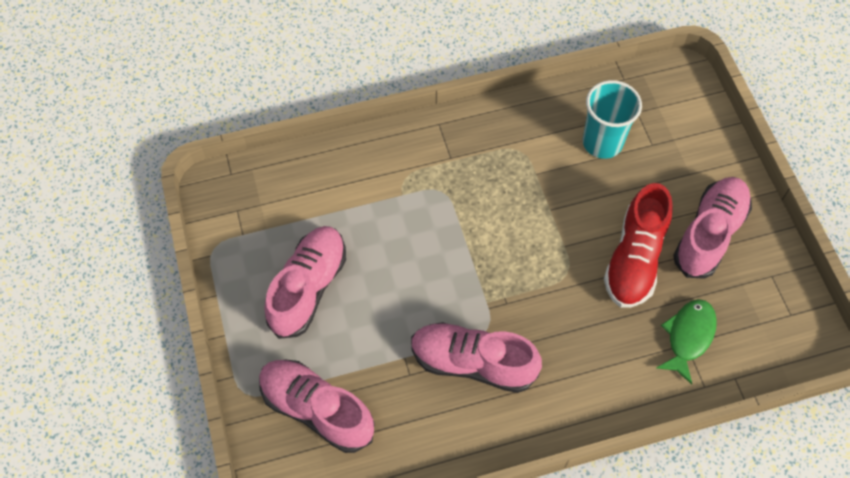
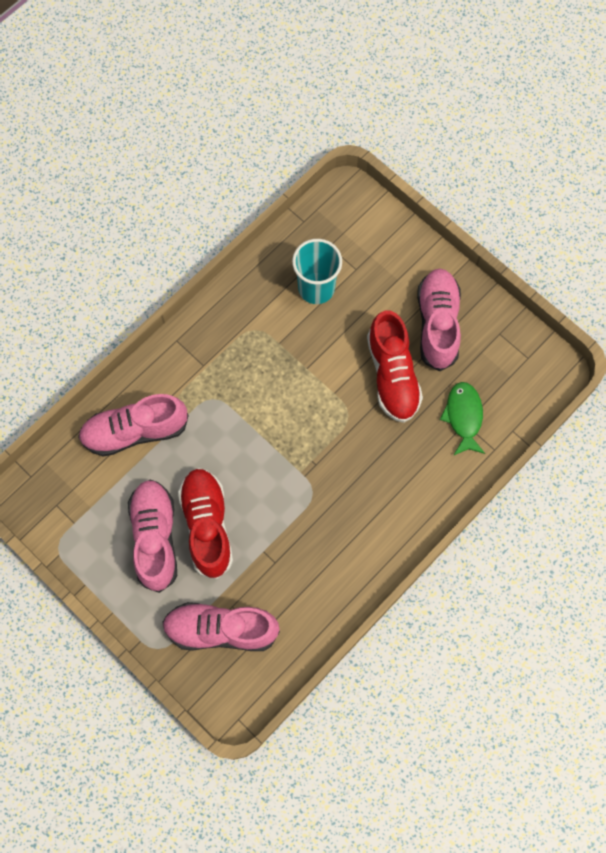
camera: 30 degrees left, 10 degrees up
(364, 303) = (207, 525): none -> red shoe
(473, 363) = (317, 526): pink shoe -> pink shoe (135, 431)

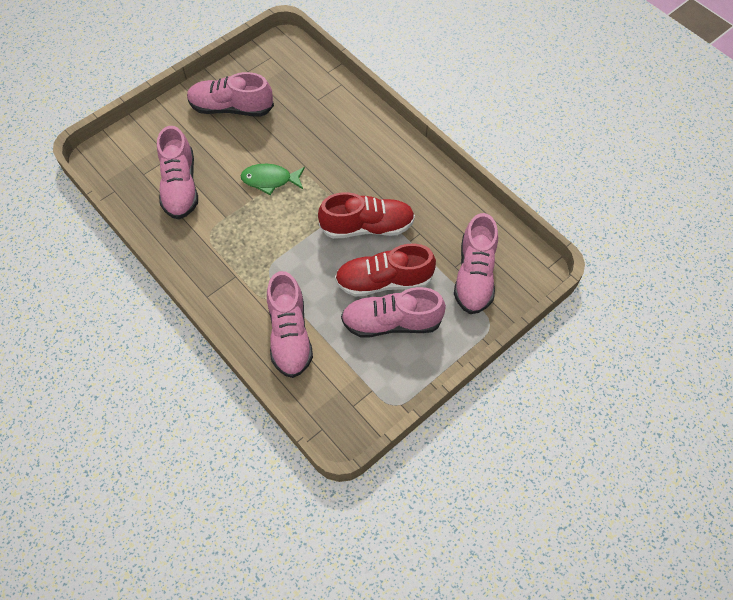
camera: 85 degrees left, 10 degrees down
(316, 288) = (180, 186): turquoise cup -> pink shoe
(392, 375) = (269, 141): red shoe -> red shoe (367, 226)
(463, 417) = (312, 99): green fish -> green fish (270, 180)

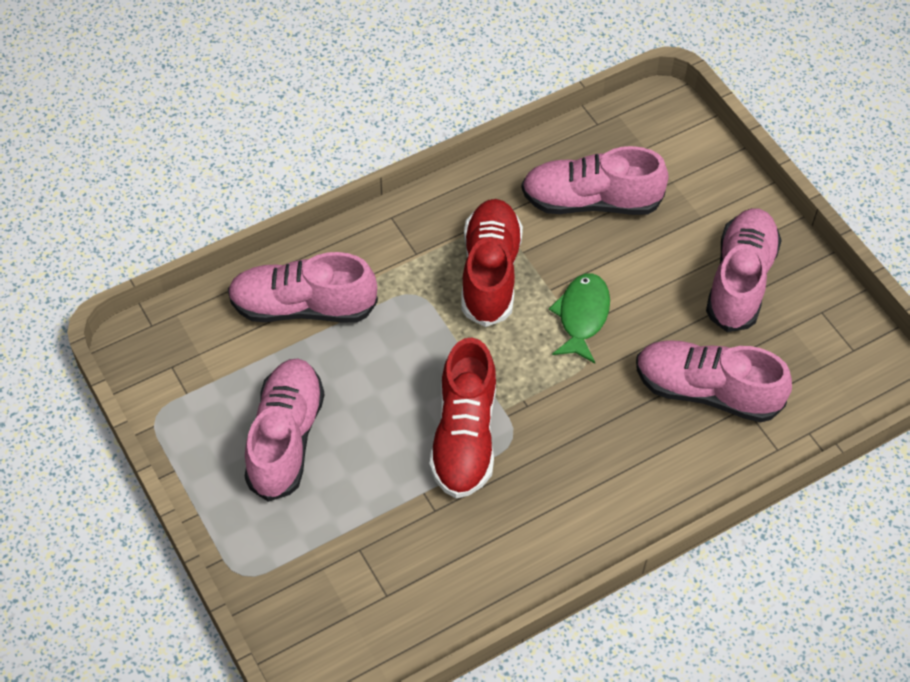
camera: 100 degrees right, 5 degrees down
(384, 281) = (359, 441): red shoe -> red shoe (490, 273)
(474, 275) = (335, 574): pink shoe -> pink shoe (706, 391)

